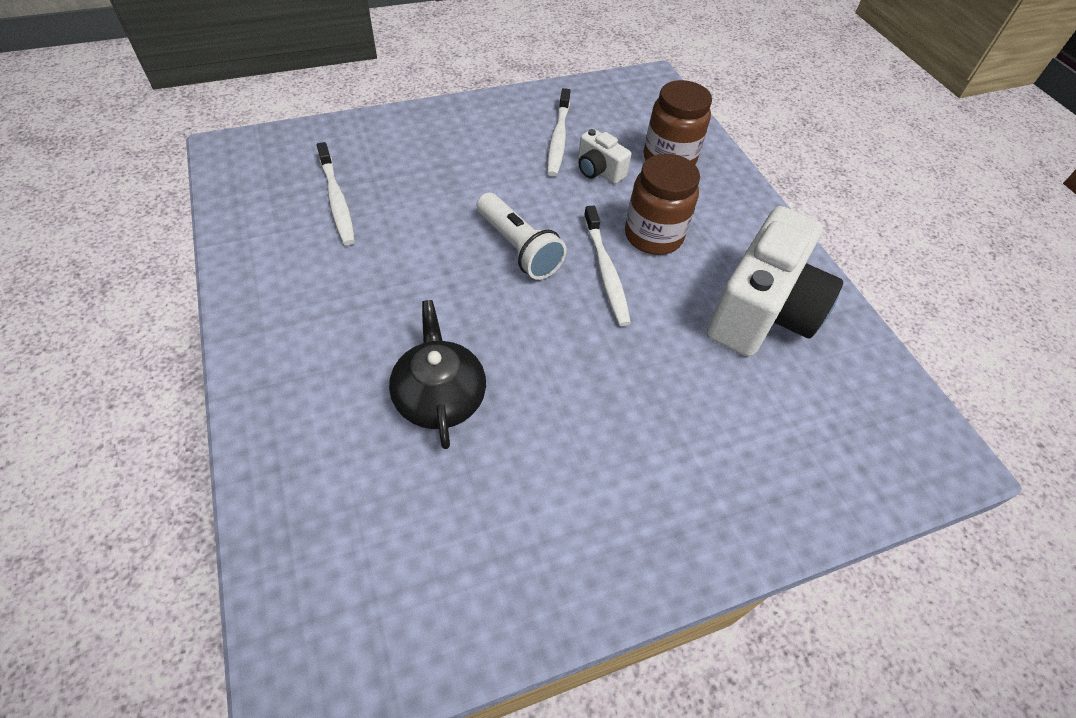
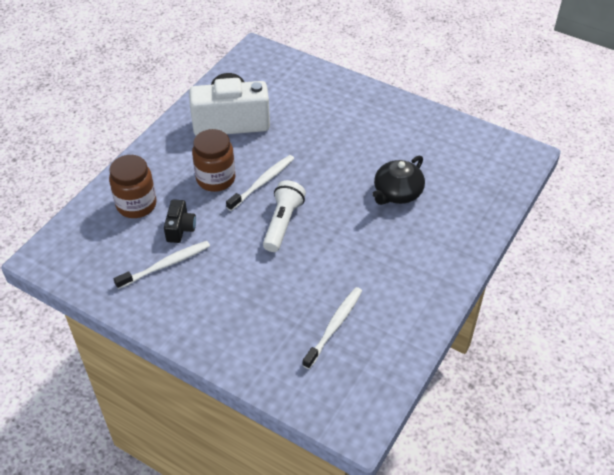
camera: 125 degrees left, 5 degrees down
(598, 171) = (180, 229): white camera -> black camera

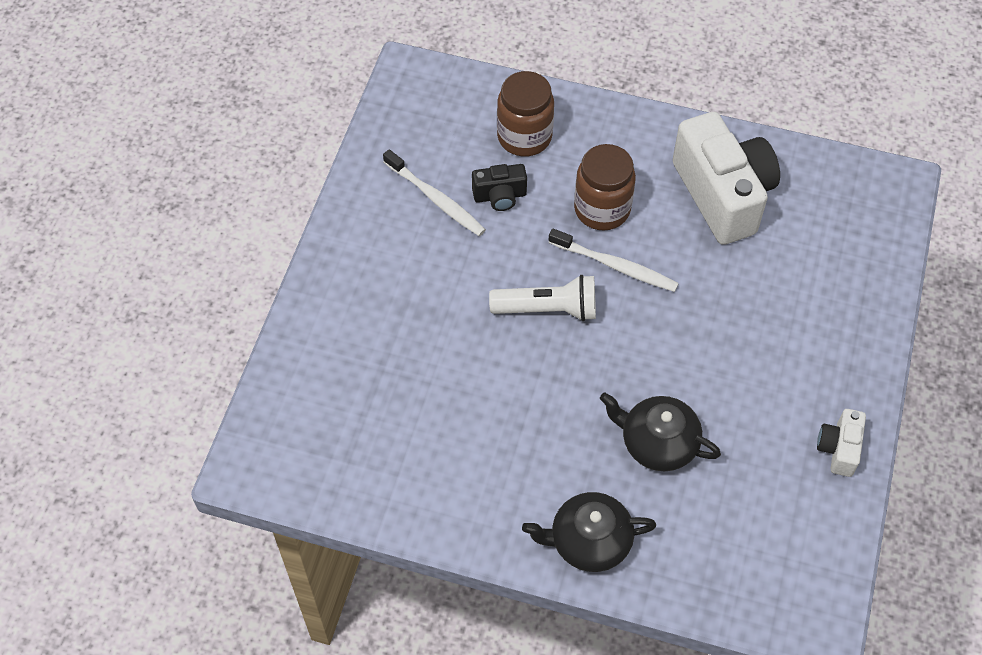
camera: 75 degrees right, 10 degrees up
(334, 326) = (391, 411): white toothbrush -> none
(421, 118) = (838, 449): none -> white camera
(457, 240) = (589, 541): none -> black teapot

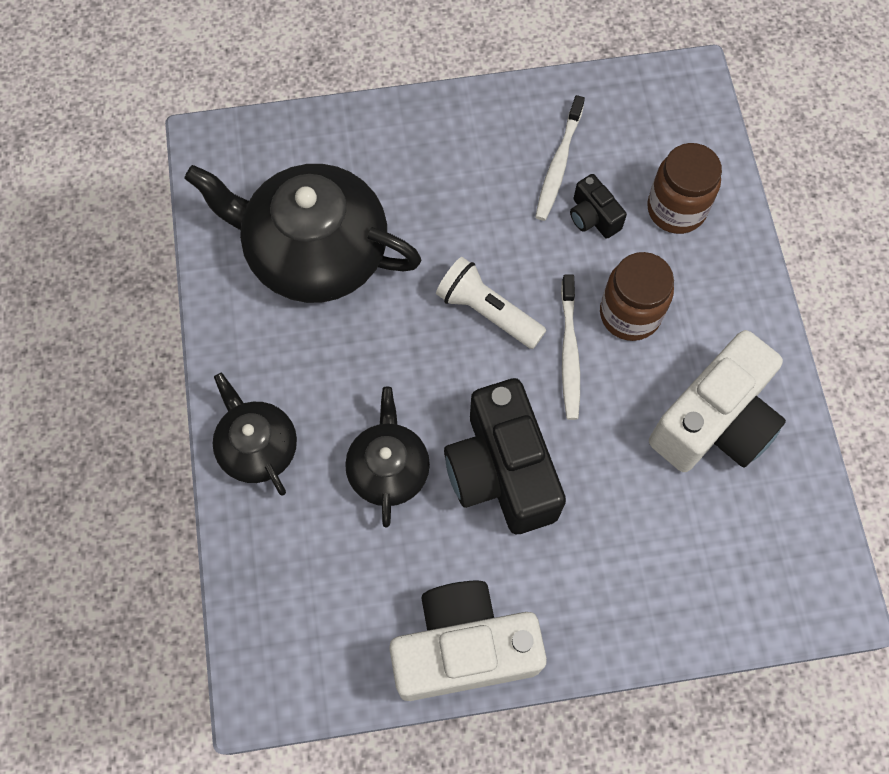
camera: 65 degrees right, 10 degrees up
(417, 420) = (315, 252): none -> black teapot
(548, 309) = (487, 312): white flashlight -> white flashlight turned 150 degrees clockwise
(698, 359) = (501, 472): none -> black camera
(838, 449) = (463, 648): white camera -> white camera, size x2.16

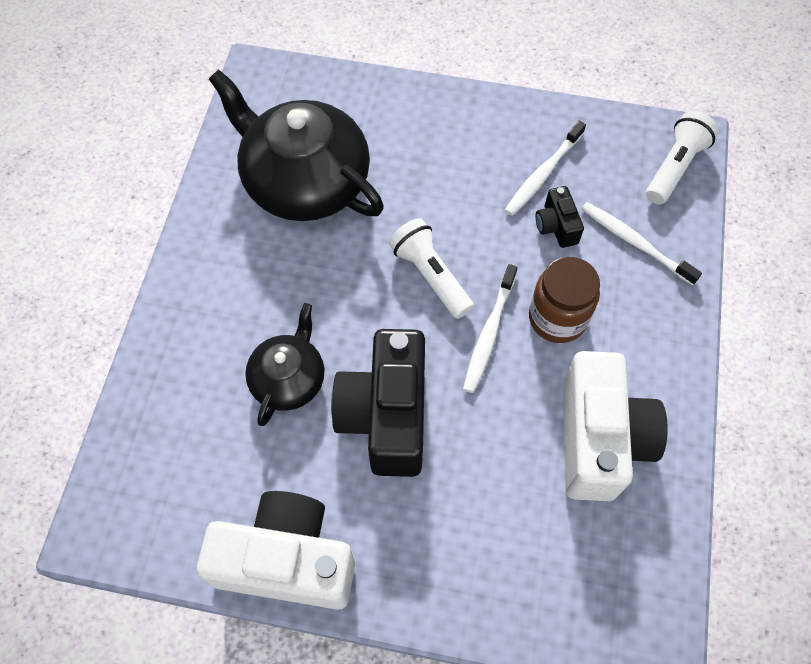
camera: 20 degrees right, 5 degrees down
(257, 447) = (187, 323): black teapot -> none
(676, 209) = (634, 242): brown jar -> white toothbrush
(686, 115) = (674, 167): none -> white flashlight
(714, 422) = (599, 439): white camera -> white camera turned 60 degrees counterclockwise

